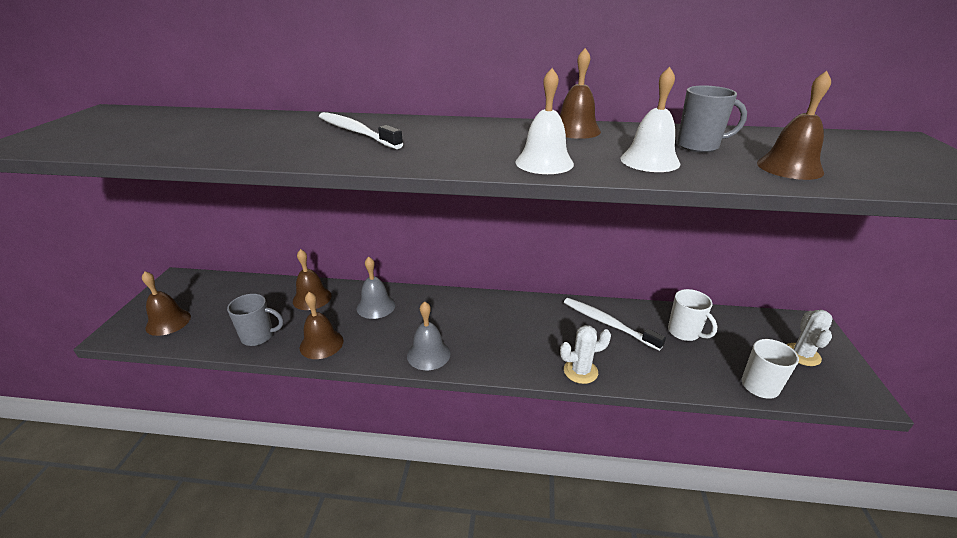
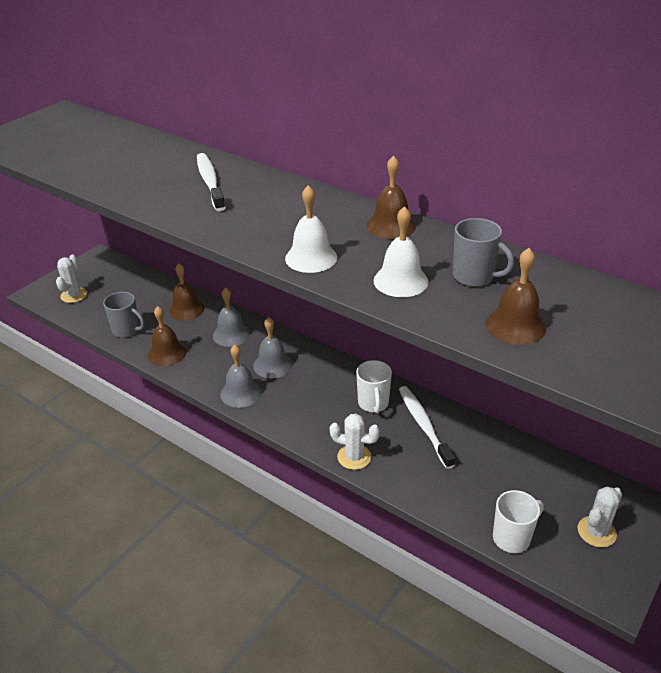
camera: 30 degrees right, 5 degrees up
(168, 322) = (74, 295): brown bell -> white cactus
(438, 319) = (272, 365): none -> grey bell
(684, 332) = (493, 463): white mug -> white mug (373, 403)

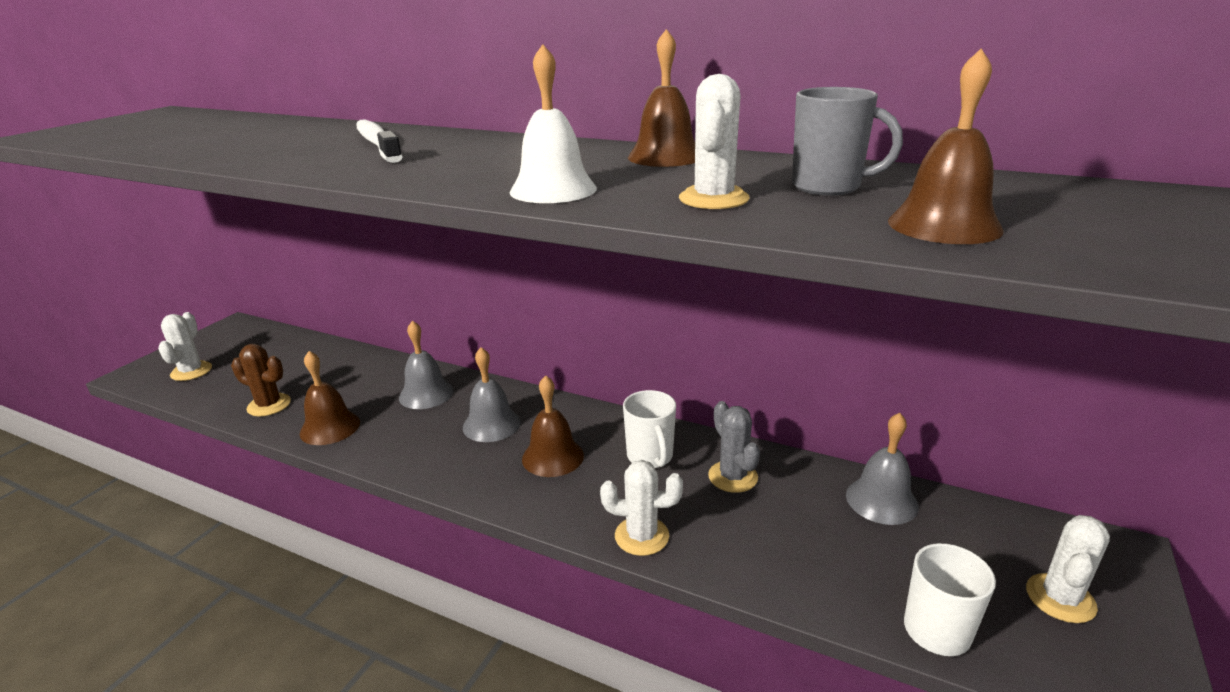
camera: 10 degrees left, 10 degrees down
(127, 330) = (269, 405): grey mug -> brown cactus
(186, 309) = (359, 371): brown bell -> brown bell (553, 457)
(240, 393) = (447, 467): grey bell -> grey bell (881, 500)
(400, 281) = (713, 199): white bell -> white cactus
(423, 425) = (733, 477): white toothbrush -> grey cactus

